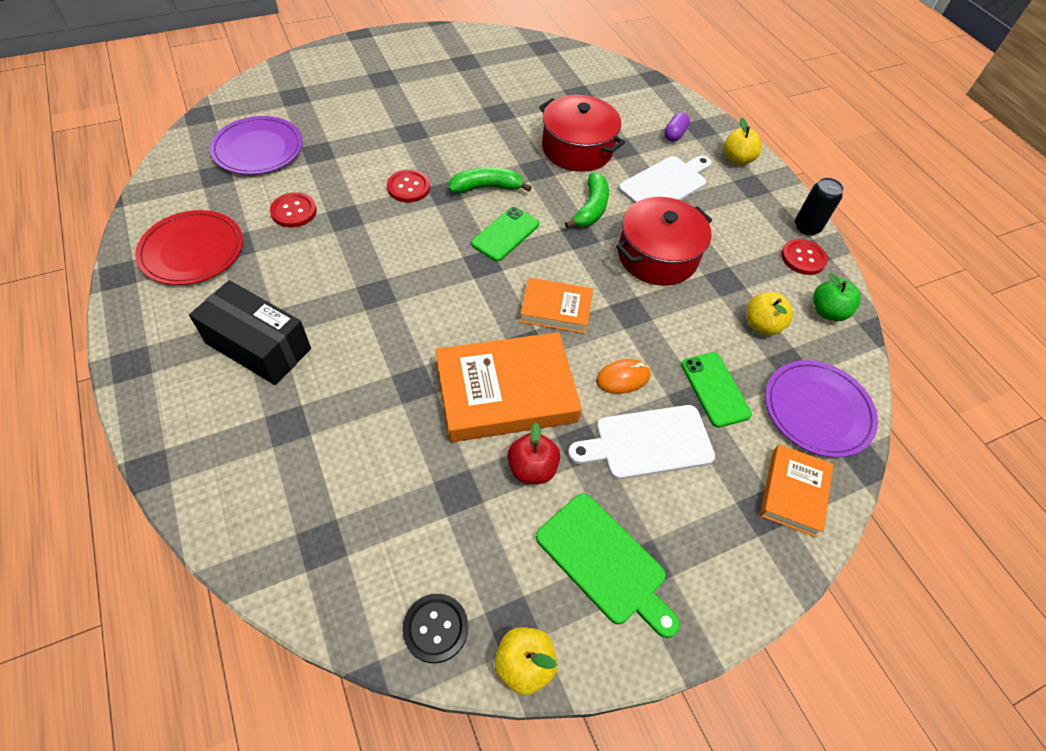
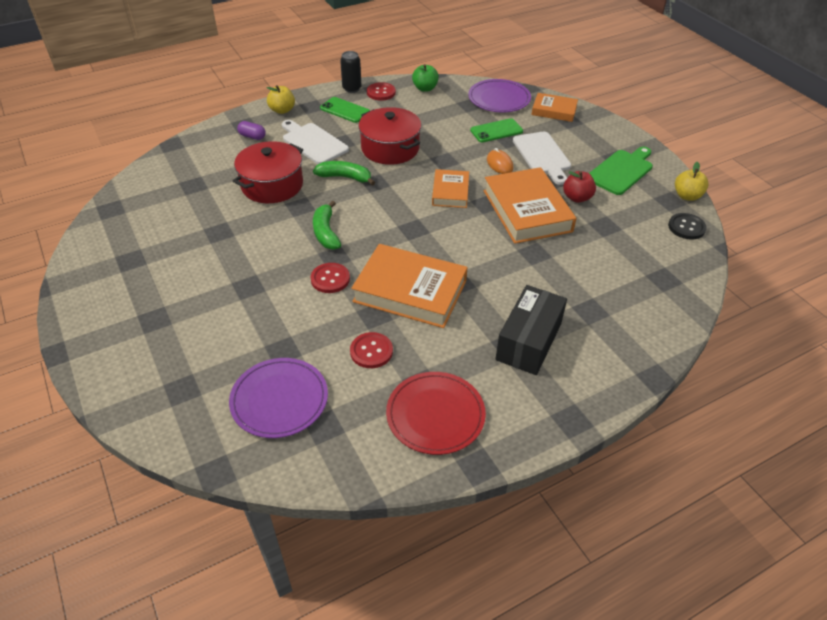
camera: 90 degrees left, 10 degrees down
(373, 249) = (410, 291): none -> orange book
(505, 234) = (380, 219): green phone -> green phone (345, 110)
(761, 325) = (442, 112): yellow apple -> none

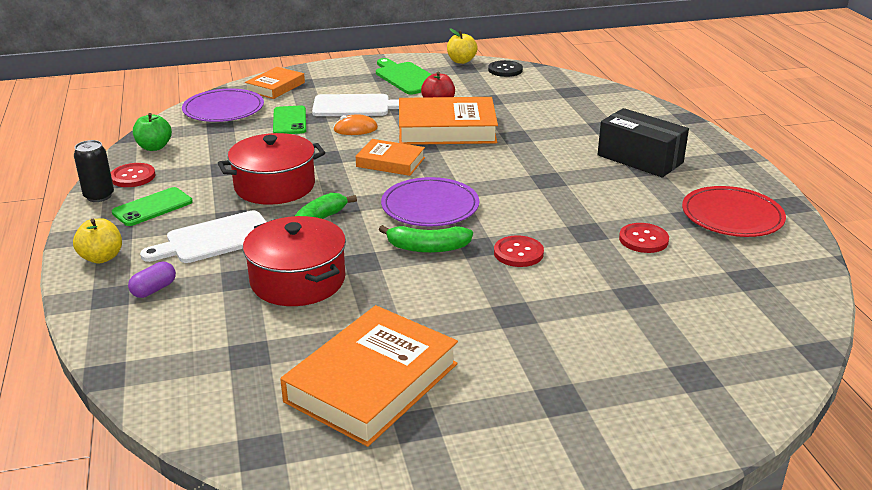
camera: 75 degrees left, 15 degrees down
(279, 400) = (713, 303): purple plate -> purple plate (430, 206)
(410, 291) = (554, 207): orange book -> orange book (372, 382)

